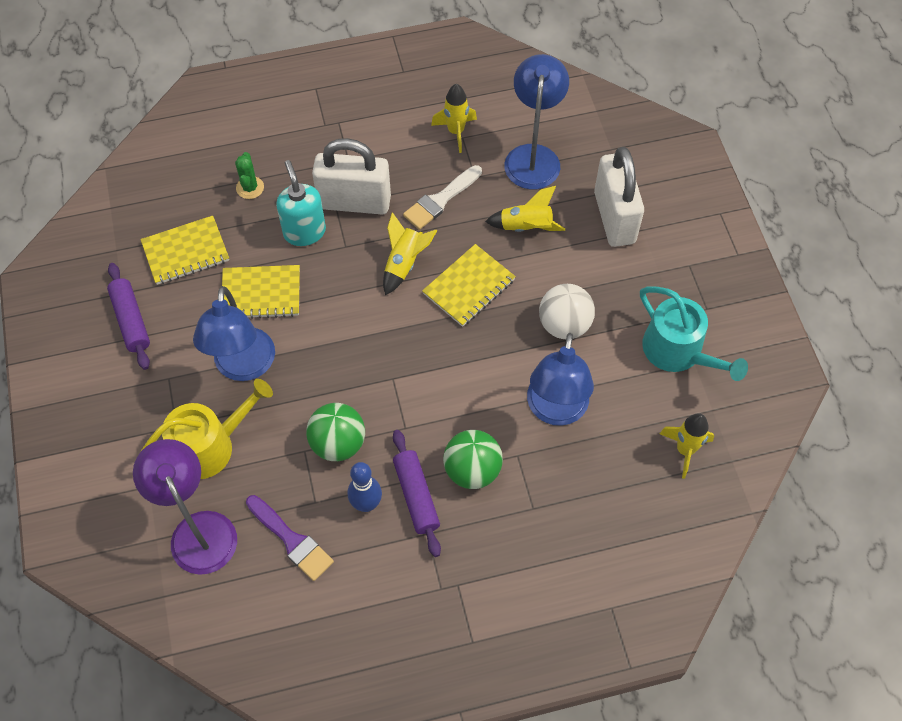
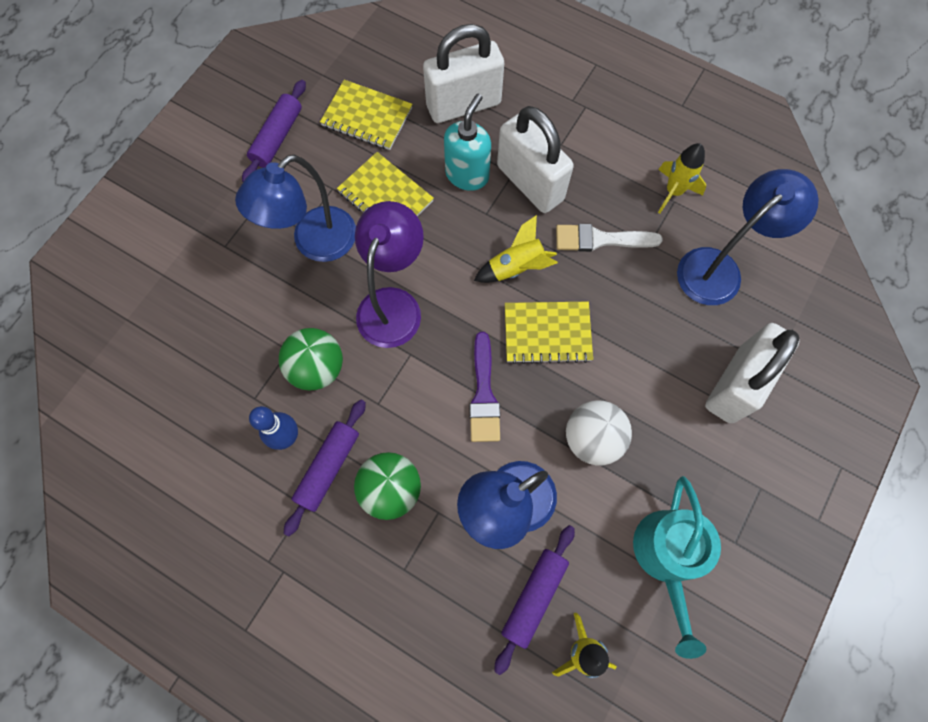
camera: 45 degrees right, 10 degrees up
(198, 529) = (158, 340): purple lamp -> purple lamp (393, 304)
(209, 446) = (230, 283): yellow watering can -> none
(250, 188) = (463, 105): green cactus -> white padlock
(292, 540) = (208, 412): purple brush -> purple brush (484, 394)
(526, 227) = (648, 324): yellow rocket -> none
(627, 447) = (534, 597): none -> purple rolling pin

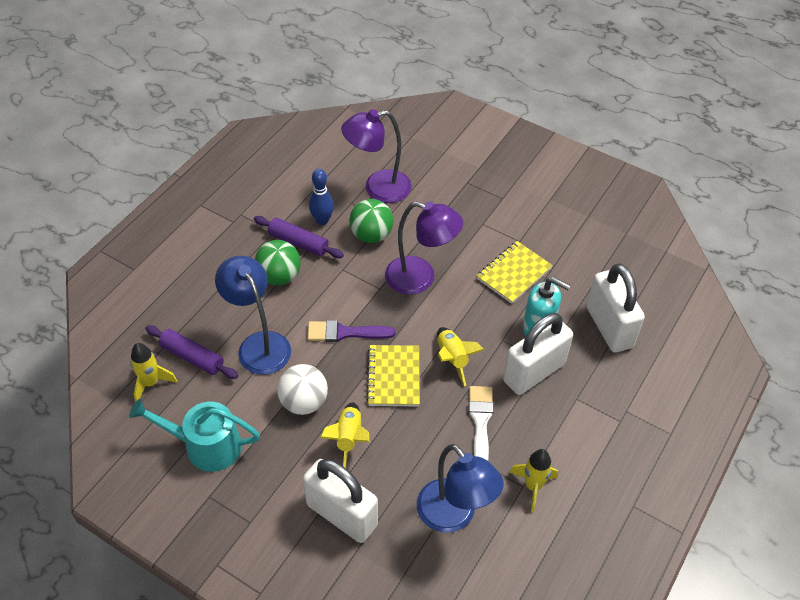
camera: 90 degrees right, 20 degrees down
(228, 362) = (378, 188): none -> purple lamp
(277, 137) = (562, 207): purple rolling pin -> none
(314, 243) = (471, 231): blue lamp -> none
(367, 117) = (588, 261): yellow notebook -> none
(637, 382) = (348, 438): none -> yellow rocket

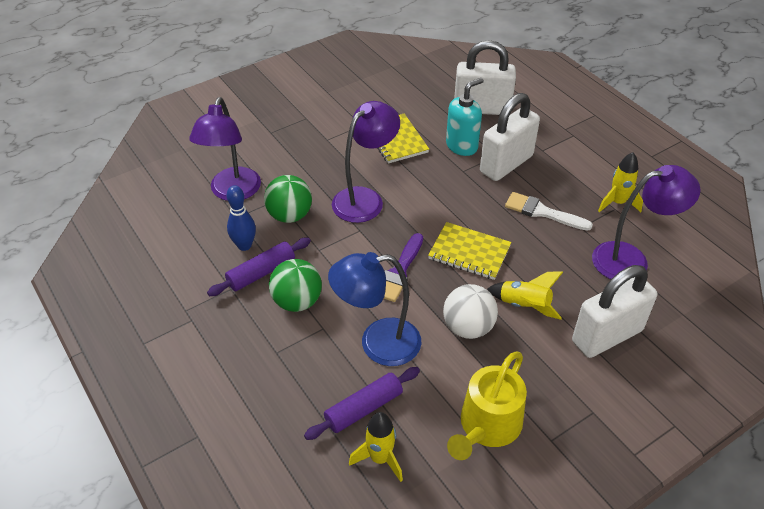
camera: 65 degrees left, 5 degrees down
(206, 446) = (487, 426): turquoise watering can -> yellow watering can
(452, 358) = (468, 208): yellow rocket -> none
(454, 516) = (631, 259): blue lamp -> purple lamp
(534, 372) = (506, 164): white padlock -> white padlock turned 60 degrees clockwise

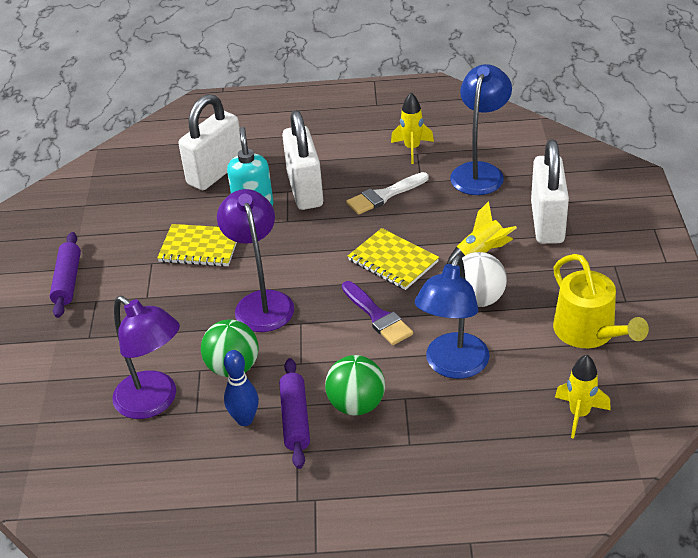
camera: 55 degrees left, 5 degrees down
(363, 408) = (519, 404): purple rolling pin -> purple rolling pin (67, 281)
(469, 252) = (393, 261): yellow notebook -> yellow notebook turned 75 degrees clockwise
(631, 259) = (480, 172): purple lamp -> blue lamp

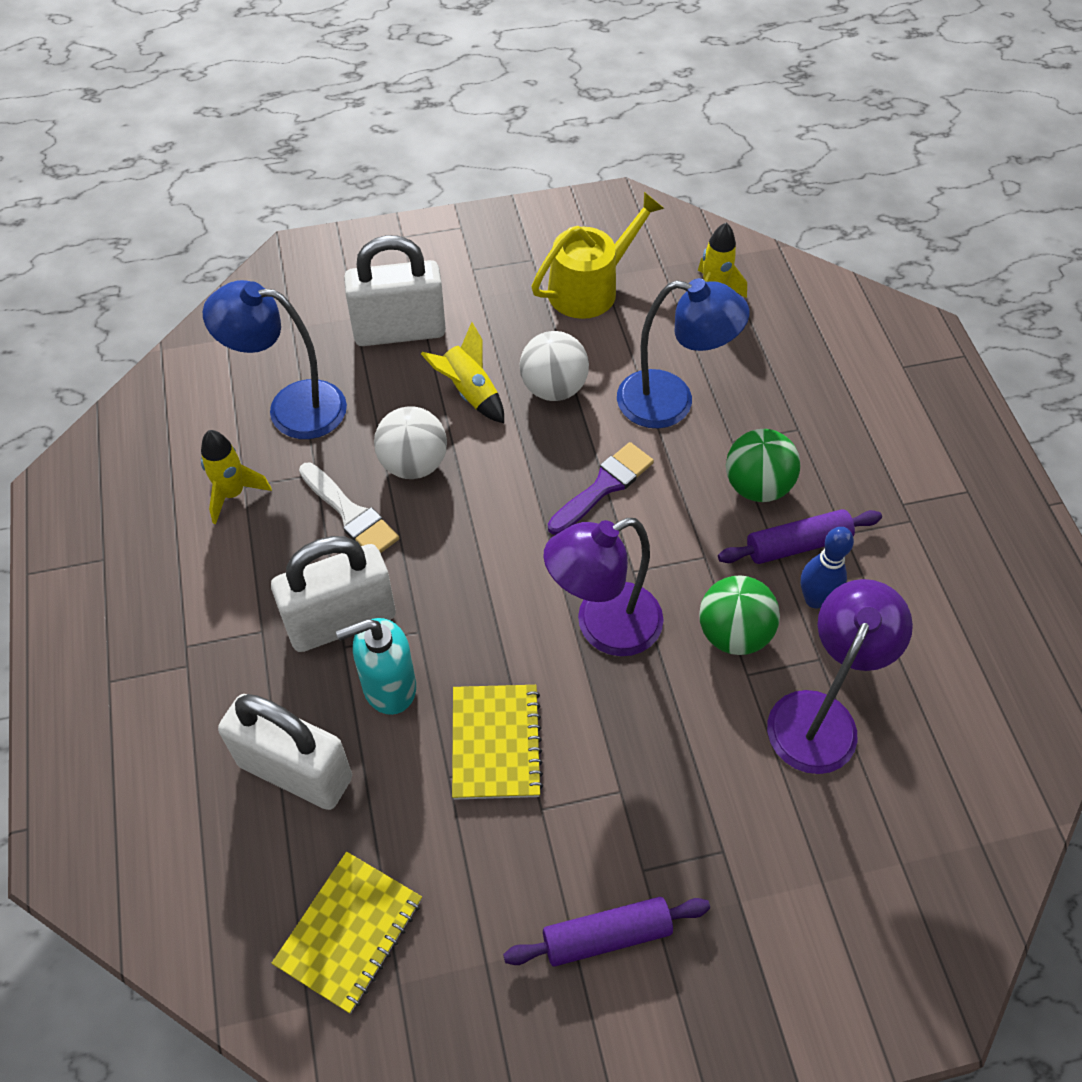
camera: 105 degrees left, 15 degrees up
(393, 261) = (494, 484): yellow notebook -> yellow notebook (349, 932)
(419, 224) = (413, 464): none -> white ball

